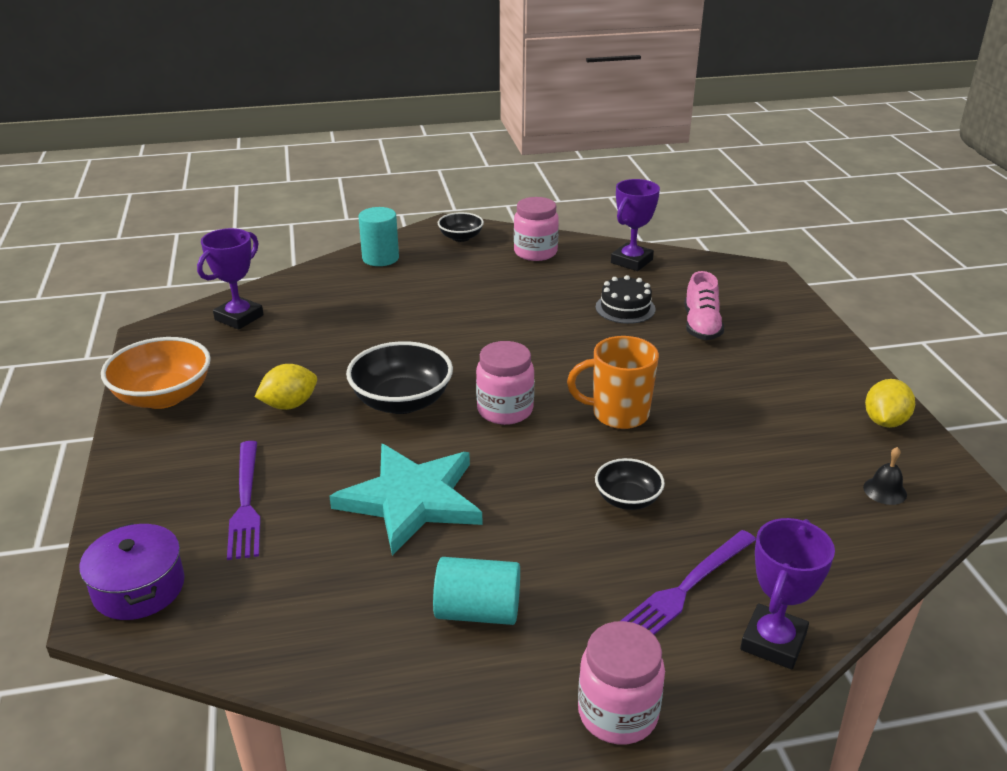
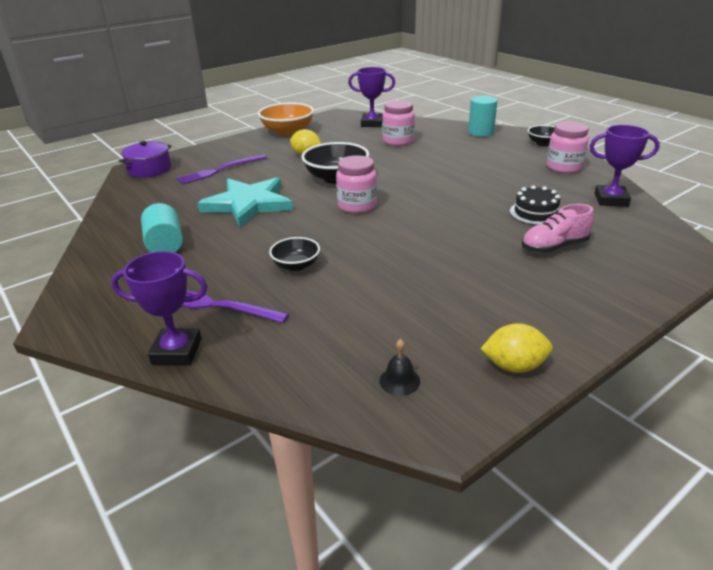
camera: 65 degrees right, 0 degrees up
(618, 414) = (391, 241): orange mug -> none
(618, 713) = (96, 305): pink jar -> pink jar (398, 141)

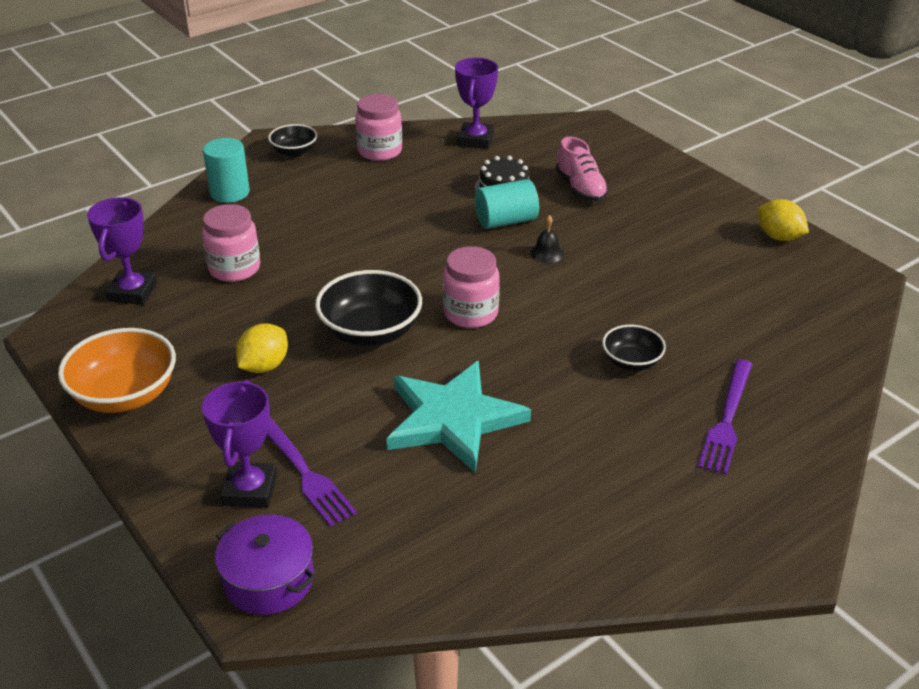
camera: 90 degrees left, 5 degrees up
(165, 245) = (583, 494): turquoise cylinder -> turquoise cylinder (506, 221)
(177, 351) = (816, 439): purple trophy -> purple trophy (250, 490)
(399, 381) = (815, 295): black bell -> black bell (547, 253)
(514, 366) = (778, 237): yellow lemon -> yellow lemon turned 45 degrees counterclockwise

